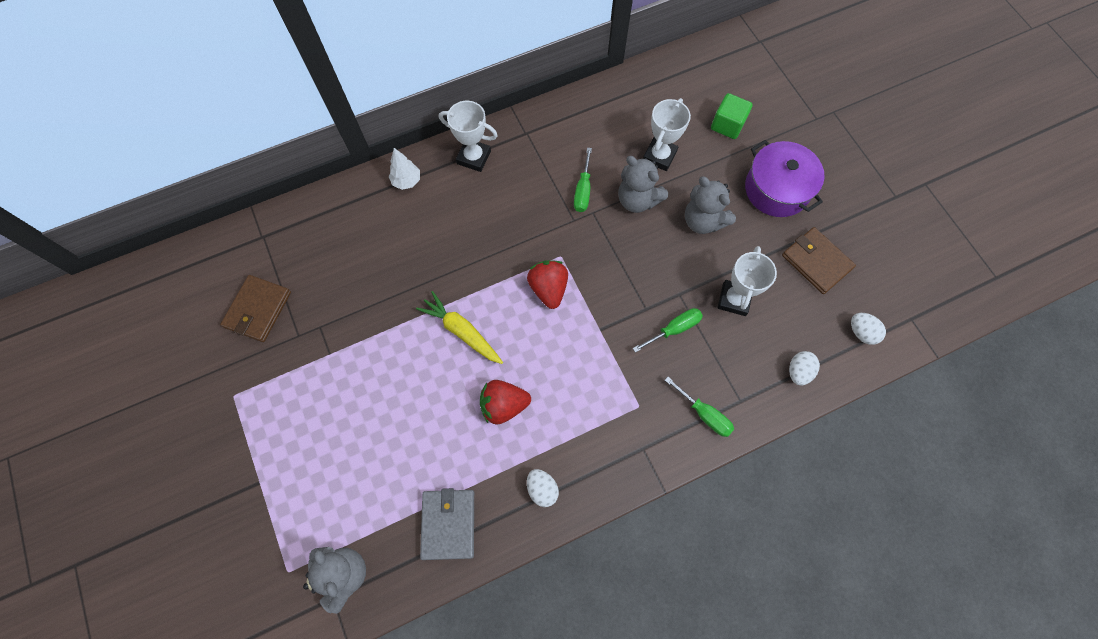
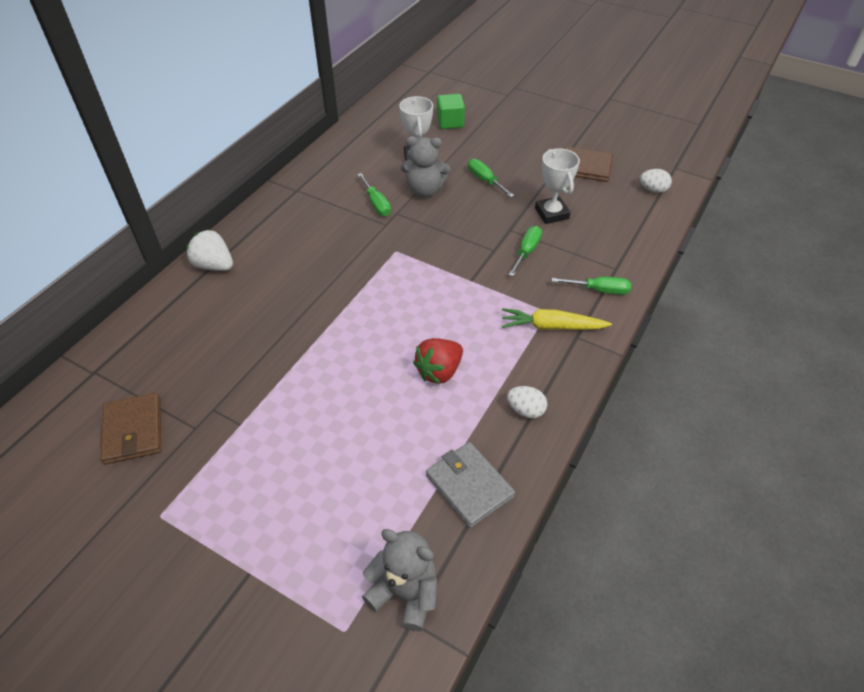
camera: 35 degrees left, 20 degrees down
(407, 181) = (214, 265): white tree -> white strawberry
(461, 331) = (355, 341): yellow carrot -> yellow carrot (551, 326)
(474, 157) = (264, 224): white trophy -> none
(548, 288) = (405, 275): red strawberry -> none
(703, 221) = (485, 180): grey teddy bear -> green screwdriver
(777, 189) = (519, 141): purple pot -> none
(798, 371) = (636, 231): white egg -> none

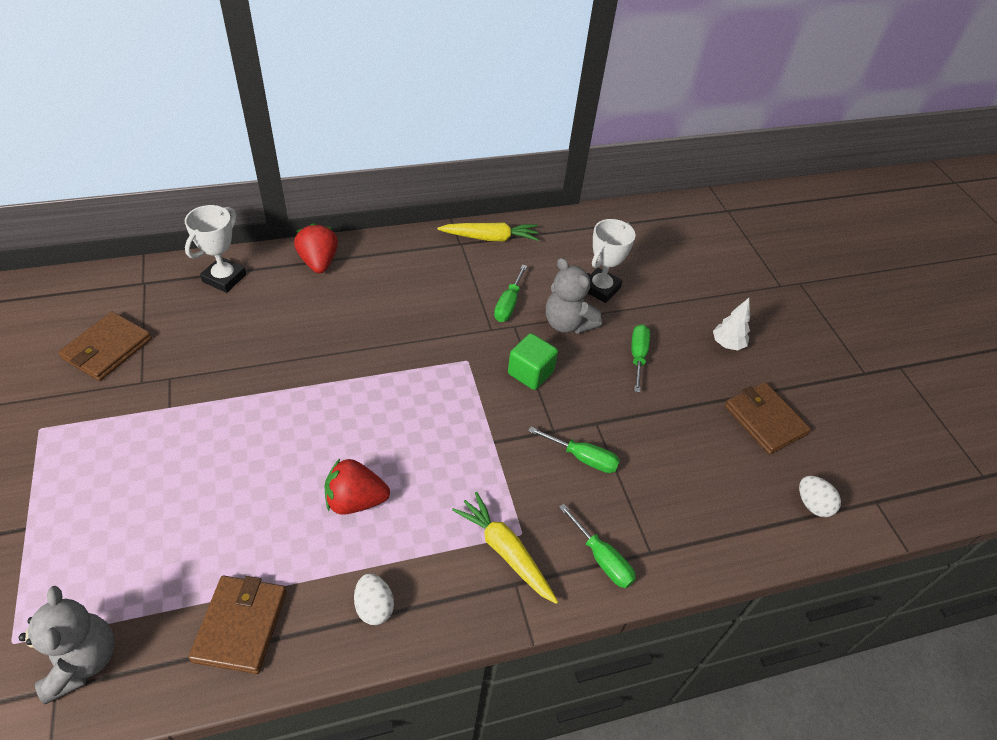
camera: 40 degrees right, 0 degrees up
(214, 265) = (319, 262): white strawberry -> red strawberry
(311, 174) = (490, 238): none -> yellow carrot
(450, 122) = (681, 274): green cube -> green cube (530, 373)
(469, 486) = (241, 625): grey wallet -> brown wallet
(520, 142) = (727, 344): none -> white tree
(527, 251) = (583, 458): green screwdriver -> green screwdriver turned 45 degrees clockwise
(551, 213) = (660, 440): white trophy -> white trophy (224, 278)

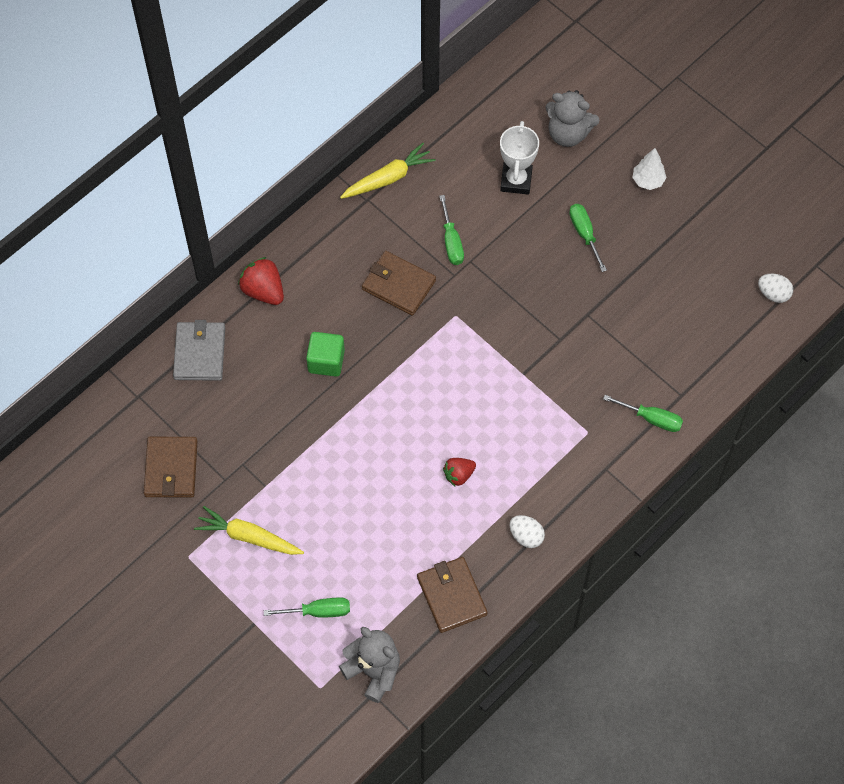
camera: 25 degrees left, 15 degrees up
(224, 278) = (200, 353): white trophy -> grey wallet
(355, 500) = (458, 475): red strawberry -> red strawberry, size x0.65
(505, 551) = (585, 451): yellow carrot -> yellow carrot (248, 537)
(530, 373) = (511, 298): green cube -> green cube (326, 361)
(567, 323) = (511, 233): grey teddy bear -> grey teddy bear (568, 133)
(583, 458) = (595, 350): green screwdriver -> green screwdriver (318, 611)
(765, 420) = (709, 239): brown wallet -> brown wallet (398, 285)

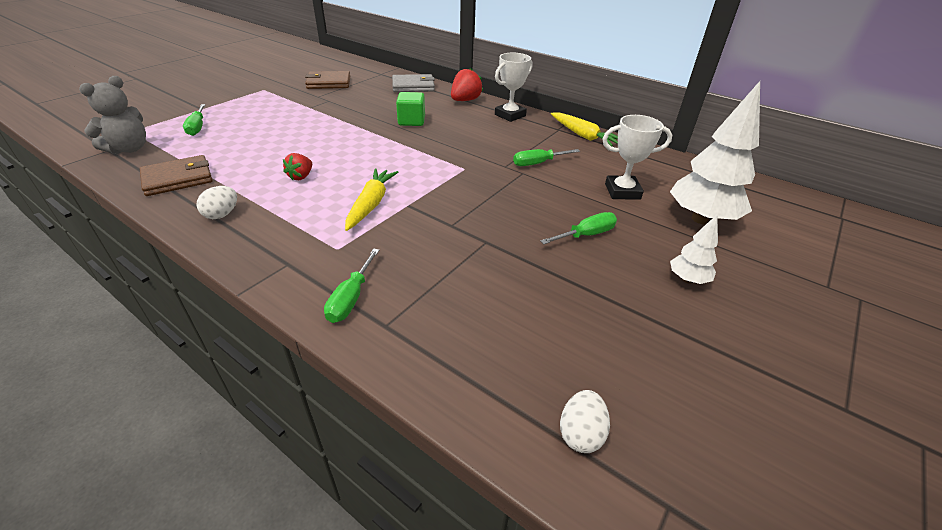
camera: 80 degrees right, 25 degrees down
(248, 537) = (271, 104): yellow carrot -> yellow carrot (371, 204)
(320, 245) = (510, 115): none -> white trophy
(398, 285) = (486, 143): brown wallet -> none
(458, 475) = (301, 176): red strawberry -> red strawberry turned 120 degrees counterclockwise
(568, 133) = (701, 219): grey teddy bear -> white tree

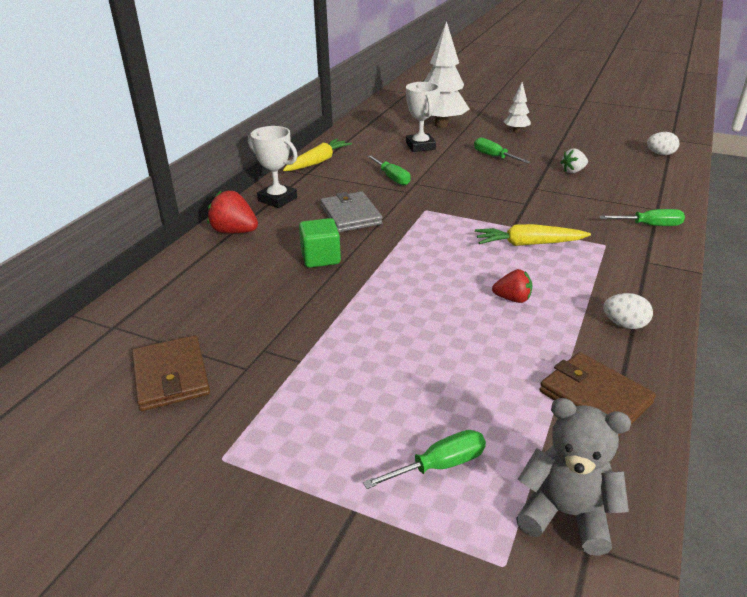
camera: 100 degrees left, 5 degrees down
(413, 86) = (180, 281): grey wallet -> grey wallet (350, 215)
(527, 289) = (573, 171): none -> white strawberry

